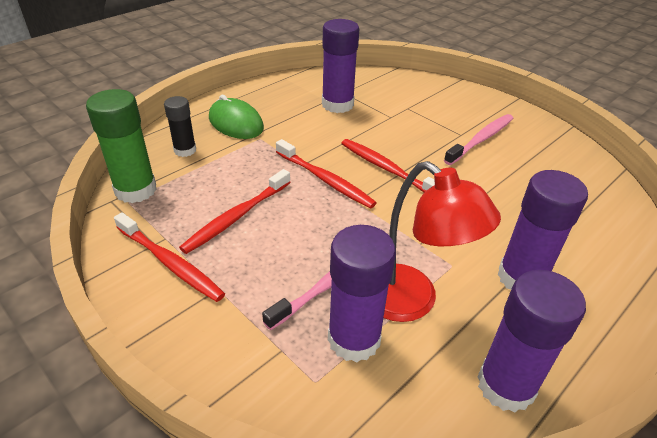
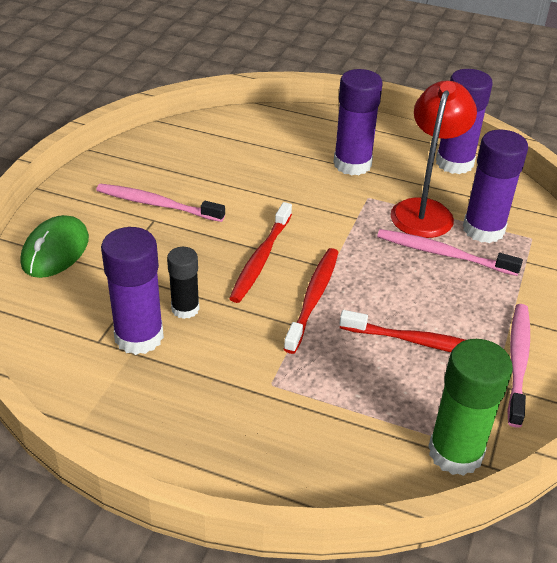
camera: 115 degrees left, 0 degrees up
(171, 263) = (517, 361): red toothbrush -> pink toothbrush
(185, 150) = (349, 448): black glue stick -> black glue stick (185, 309)
(236, 123) = (251, 425): green mouse -> green mouse (55, 251)

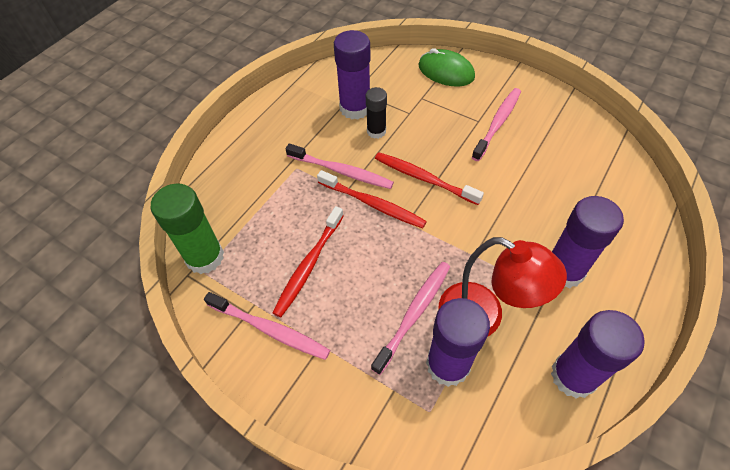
camera: 105 degrees right, 15 degrees up
(266, 334) = (342, 171): none -> pink toothbrush

